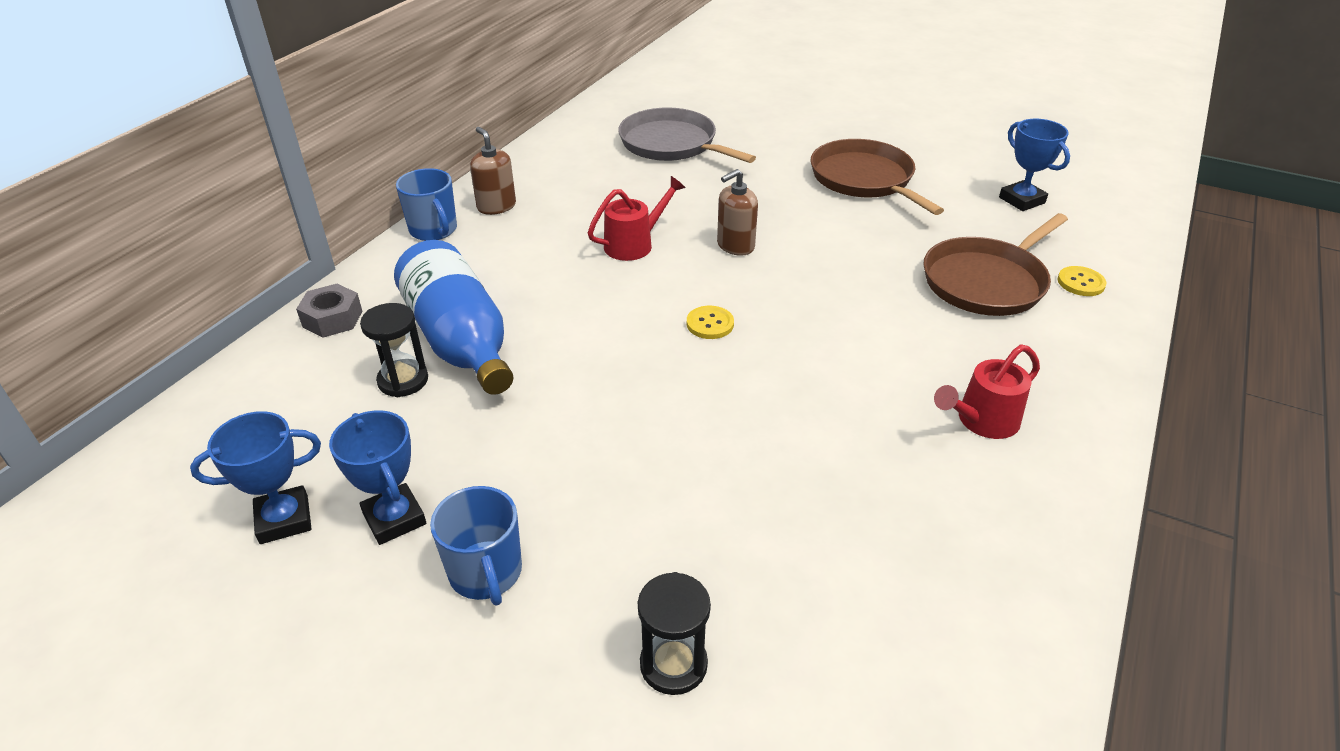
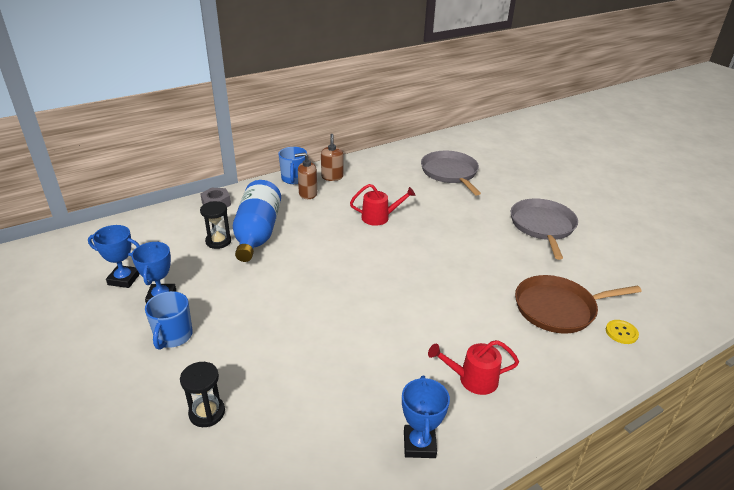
camera: 30 degrees right, 5 degrees down
(710, 324) = (377, 270): yellow button -> none
(735, 246) = (430, 236): brown soap dispenser -> brown soap dispenser (308, 194)
(864, 179) = (542, 226): brown pan -> grey pan
(1022, 200) = (634, 271): blue trophy -> blue trophy (419, 444)

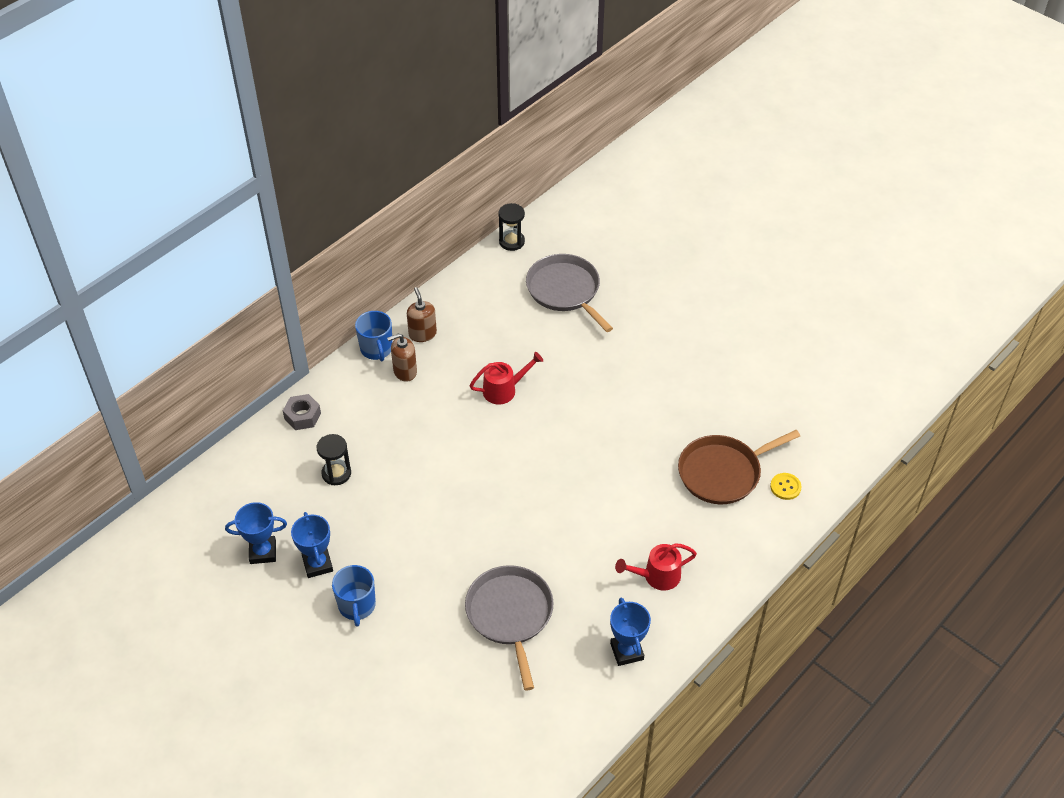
camera: 15 degrees left, 15 degrees up
(207, 413) = (432, 673): black hourglass -> black hourglass (511, 242)
(257, 233) = (374, 450): blue bottle -> none
(542, 226) = (690, 358): grey pan -> grey pan (510, 615)

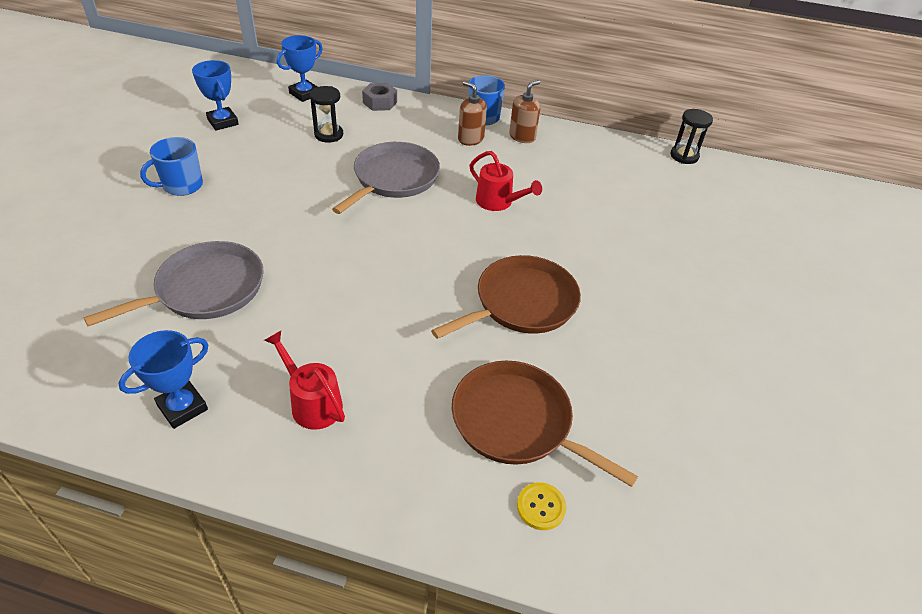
camera: 60 degrees right, 5 degrees down
(317, 564) = (221, 152): blue trophy -> blue trophy (304, 94)
(565, 291) = (662, 206): grey pan -> grey pan (393, 179)
(623, 425) = (521, 303): none -> brown pan

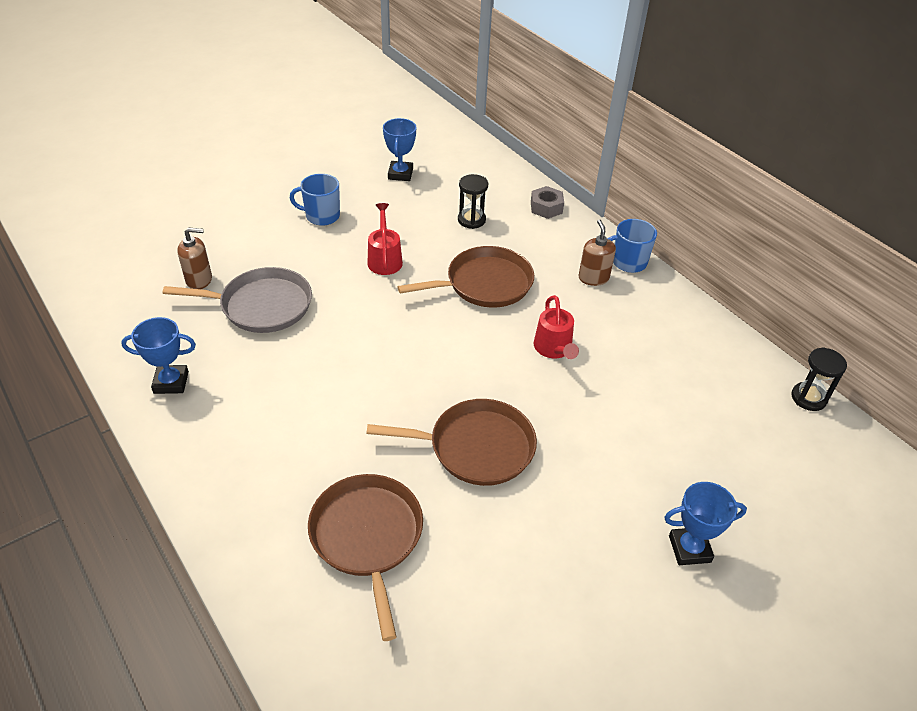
camera: 40 degrees right, 0 degrees up
(304, 94) = (489, 174): blue trophy -> blue trophy (689, 549)
(311, 402) = (247, 428): red watering can -> red watering can (384, 259)
(393, 179) = (484, 284): grey pan -> brown pan
(522, 136) = (647, 297): brown soap dispenser -> brown soap dispenser (199, 280)
(541, 507) = (317, 609): yellow button -> none

